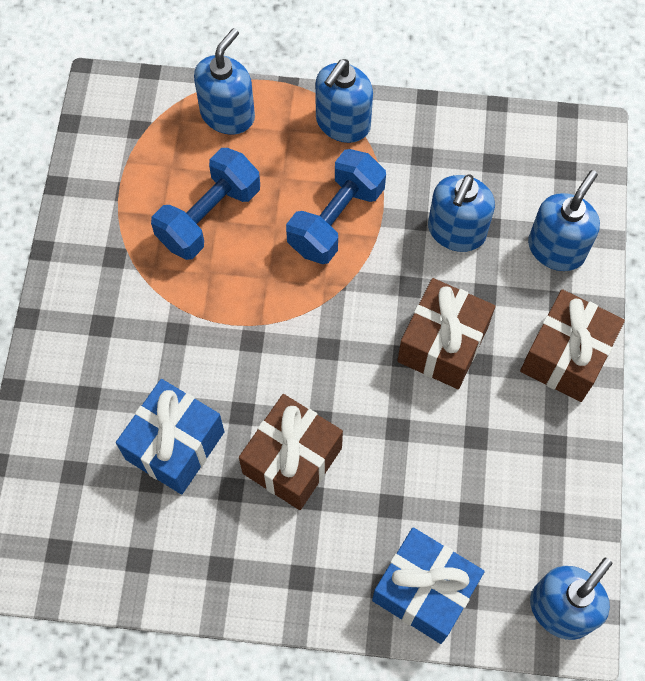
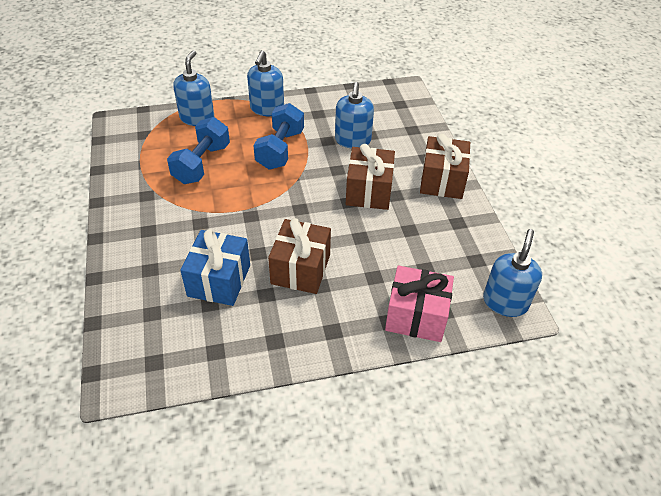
camera: 20 degrees left, 20 degrees down
(424, 591) = (416, 316): blue gift -> pink gift
(556, 248) = (412, 136): blue soap dispenser -> none

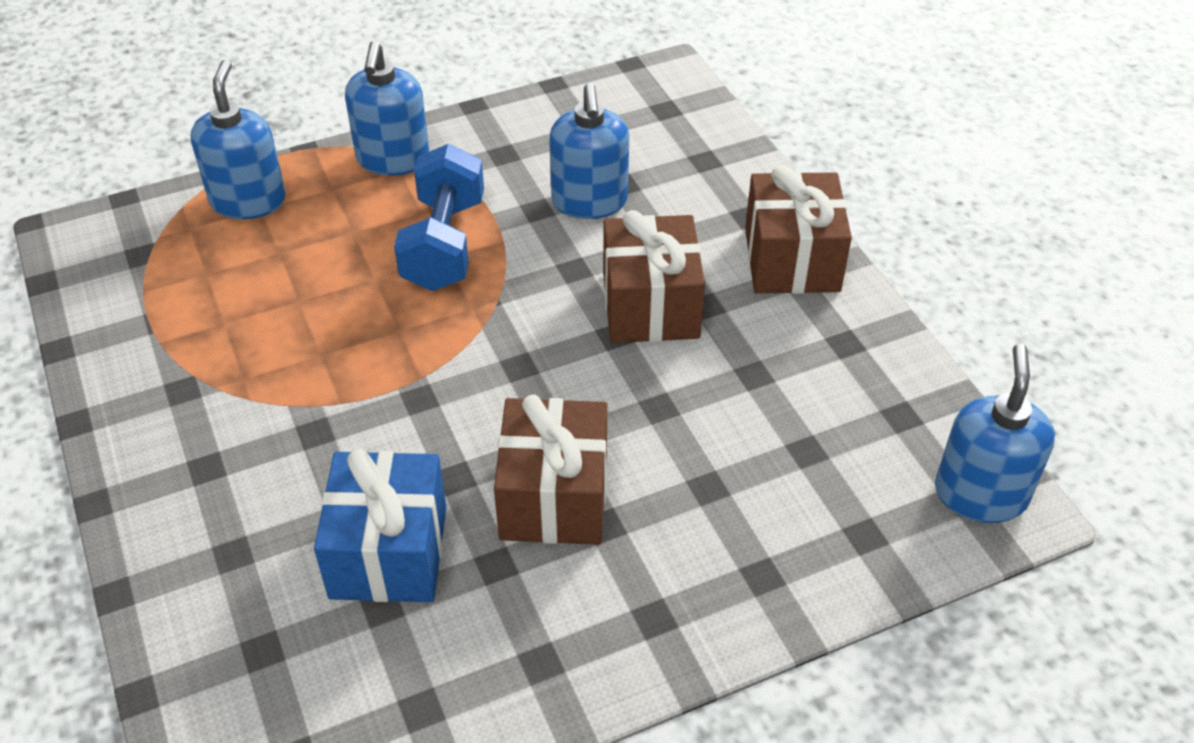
camera: 10 degrees left, 0 degrees up
(202, 164) = (284, 301): blue dumbbell -> none
(416, 316) = (814, 555): pink gift -> none

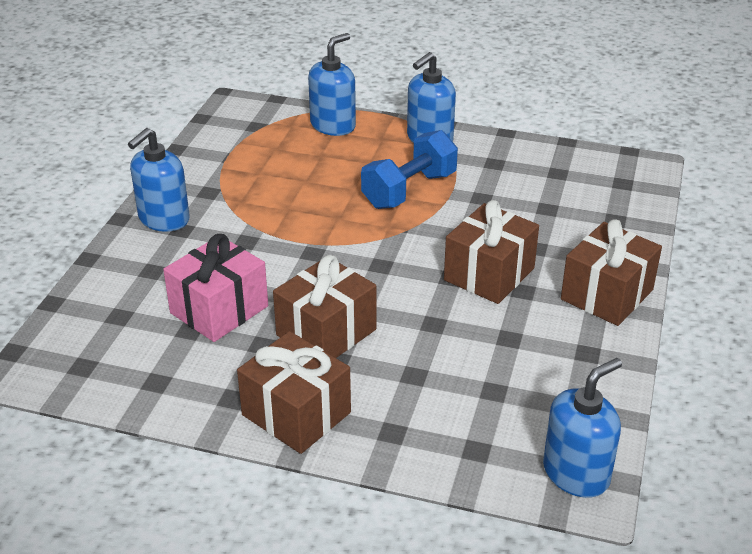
camera: 40 degrees right, 10 degrees down
(389, 552) = (219, 309): blue gift -> pink gift
(589, 201) = (516, 208): blue soap dispenser -> blue soap dispenser (163, 219)
(637, 628) = (296, 414): none -> brown gift

